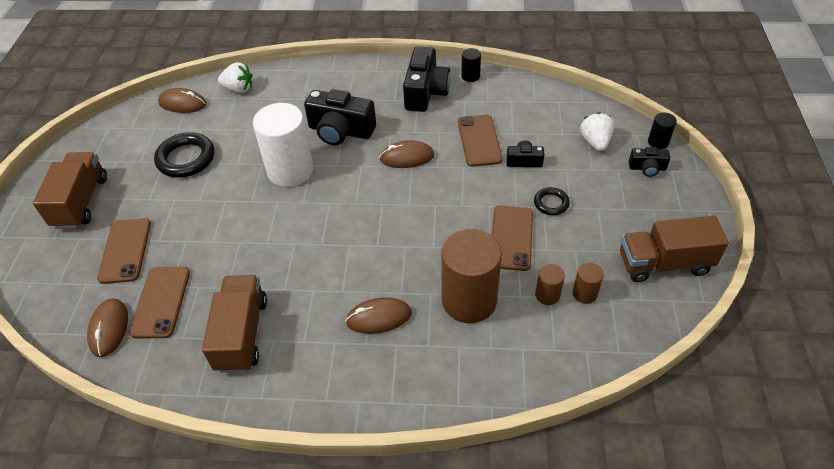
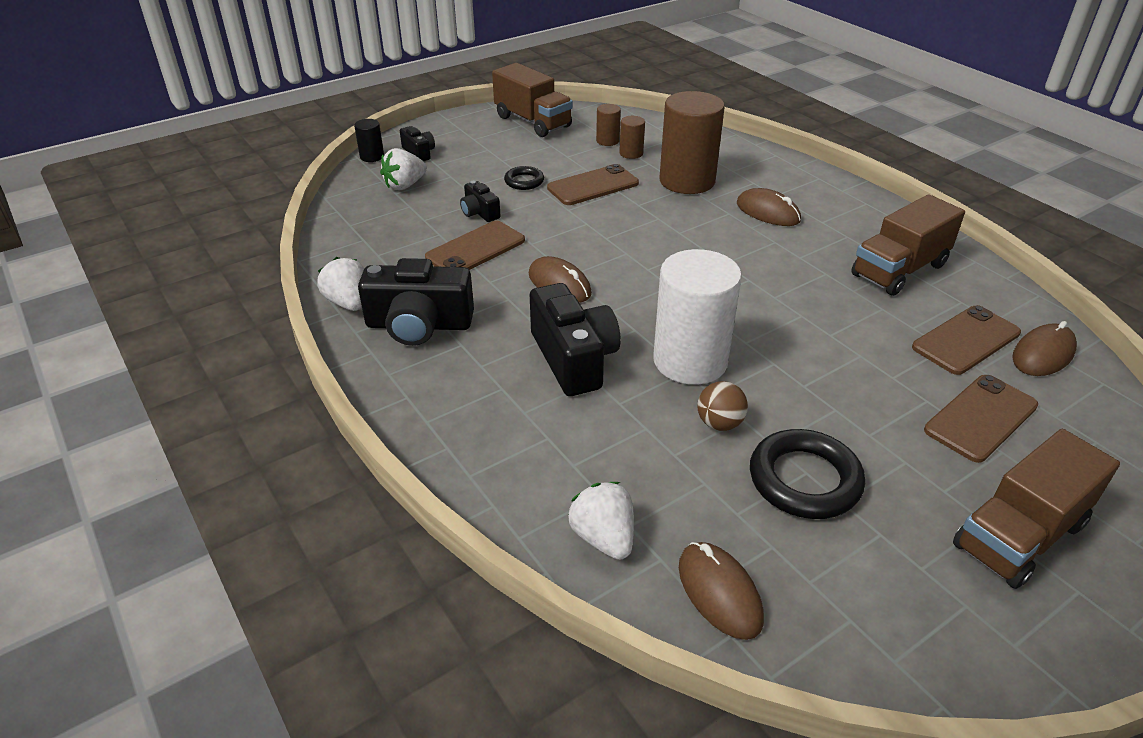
camera: 130 degrees left, 10 degrees down
(244, 154) = (719, 423): none -> brown ball
(425, 92) = (419, 325): black camera -> black camera turned 150 degrees counterclockwise
(470, 76) = (348, 303): black cylinder -> white strawberry

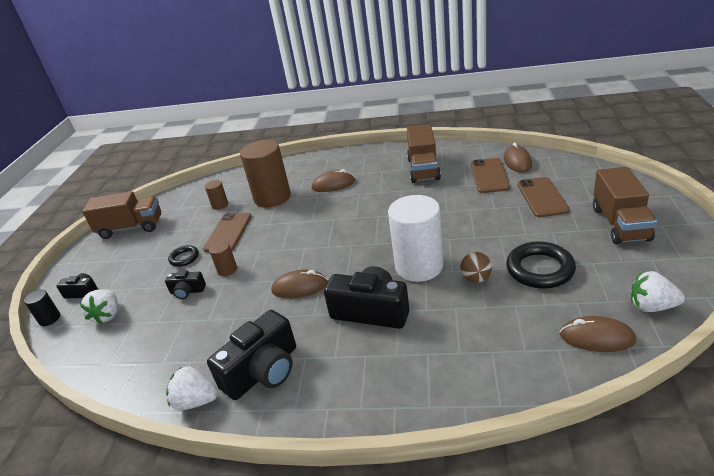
camera: 45 degrees left, 5 degrees down
(475, 249) = (221, 309): brown phone -> none
(603, 537) = (527, 366): white strawberry -> white strawberry (651, 306)
(607, 141) = (195, 208): brown cylinder -> brown cylinder (227, 270)

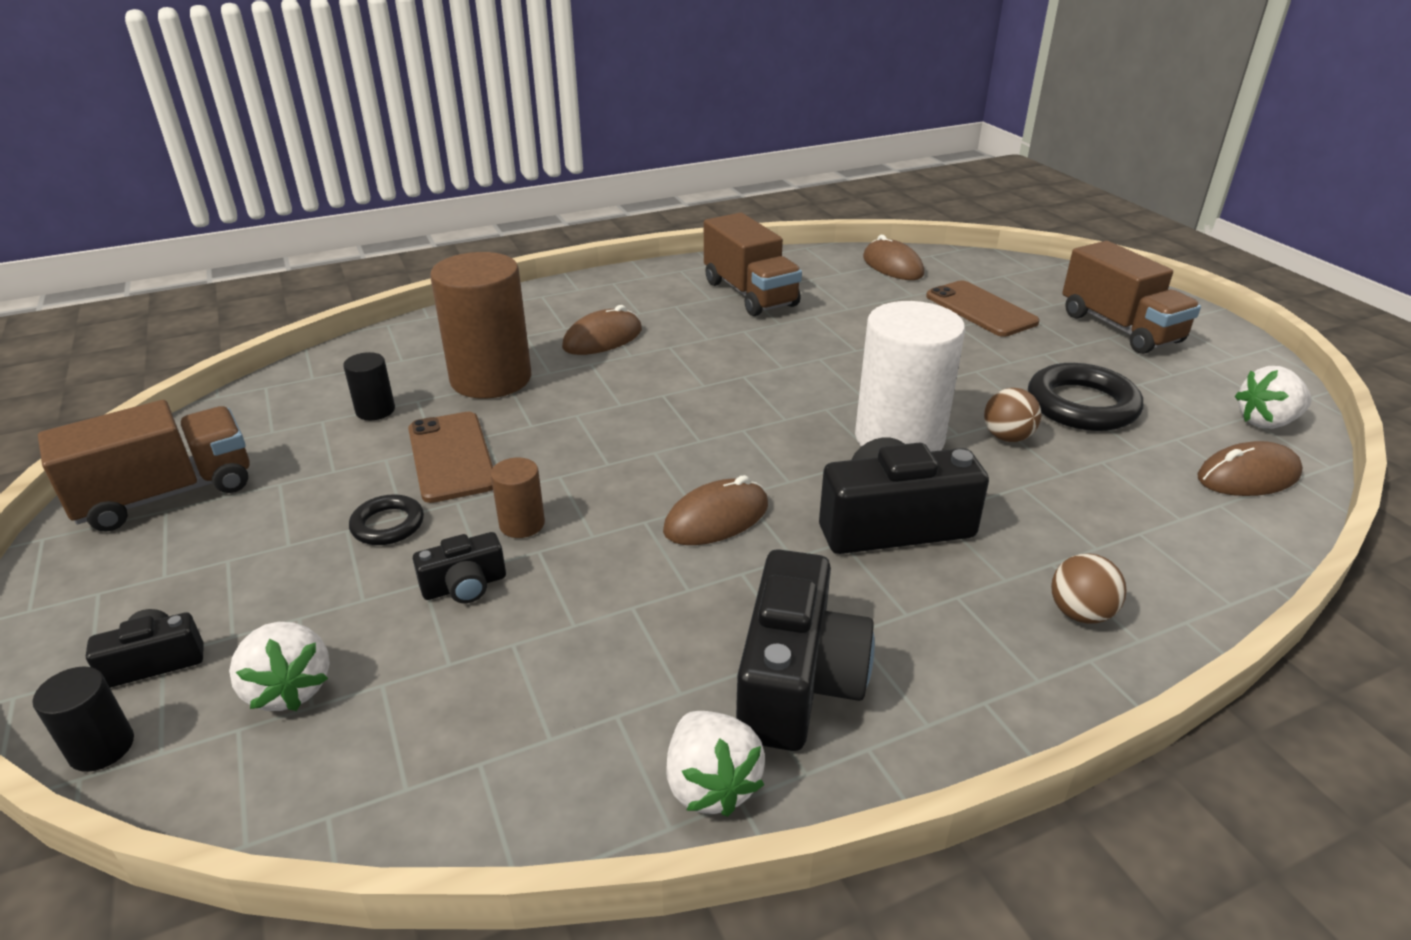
camera: 35 degrees left, 0 degrees up
(196, 401) = (711, 785): white strawberry -> white strawberry turned 90 degrees counterclockwise
(220, 205) = (375, 410): brown cylinder -> black cylinder
(414, 383) = (1080, 613): none -> brown ball
(489, 176) = (870, 290): brown phone -> none

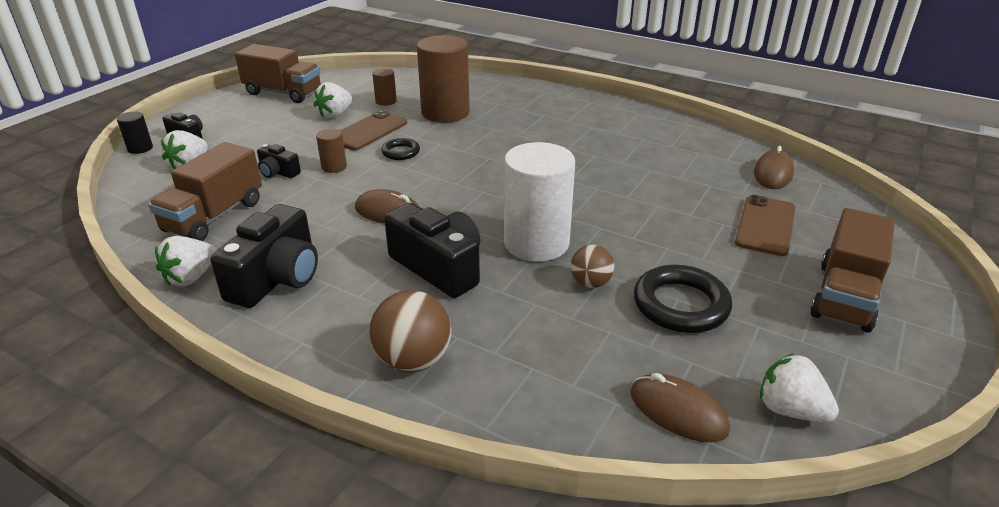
camera: 55 degrees right, 0 degrees up
(344, 468) = (335, 114): none -> white strawberry
(375, 410) = (386, 101): black cylinder -> brown cylinder
(388, 525) = (304, 140): black ring -> black ring (401, 152)
(602, 339) = (523, 122): brown mouse -> none
(750, 294) = (643, 141): brown truck -> brown truck (214, 216)
(797, 680) = (277, 278): black camera -> black camera turned 45 degrees counterclockwise
(1080, 613) = (413, 360): brown ball -> brown ball, size x1.61

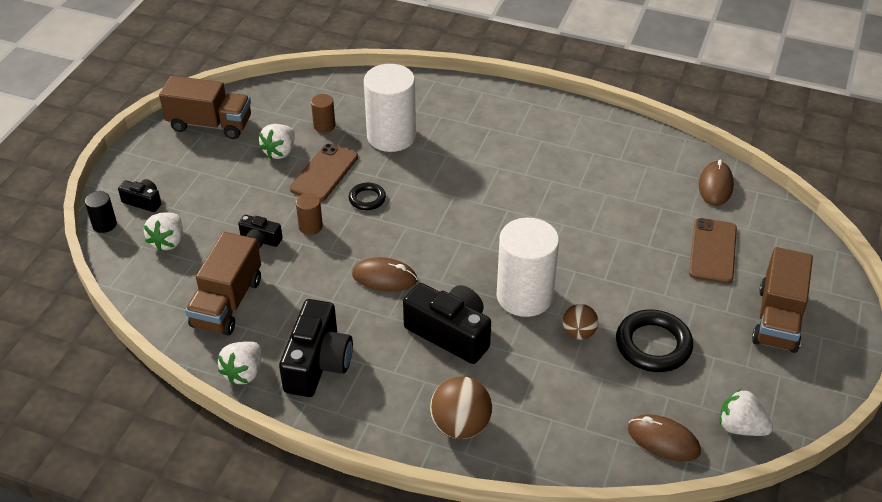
camera: 10 degrees left, 10 degrees up
(445, 113) = (391, 136): brown cylinder -> white cylinder

